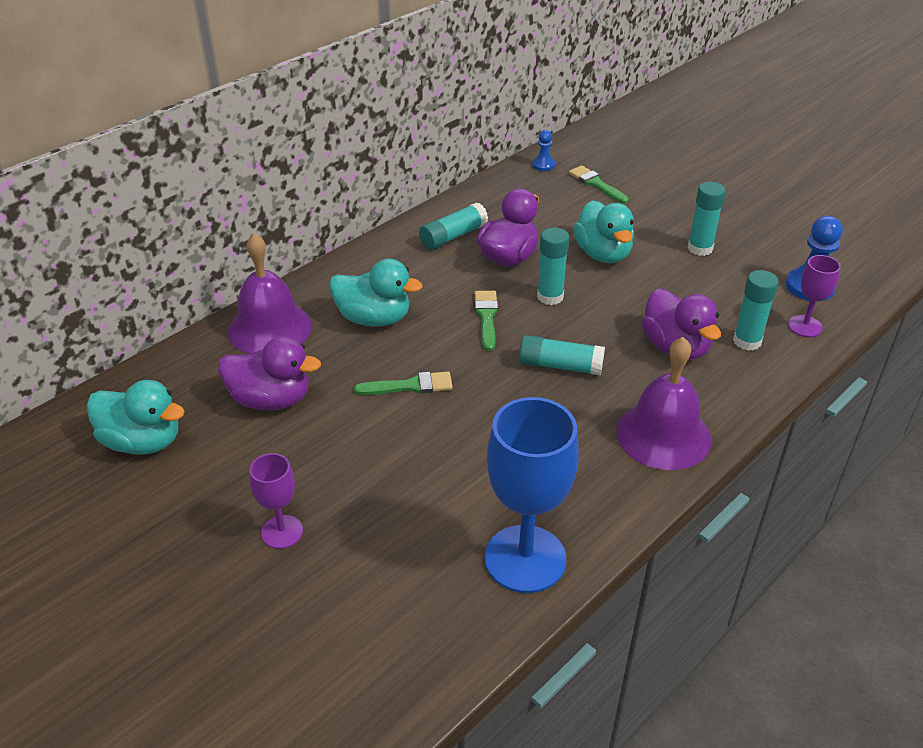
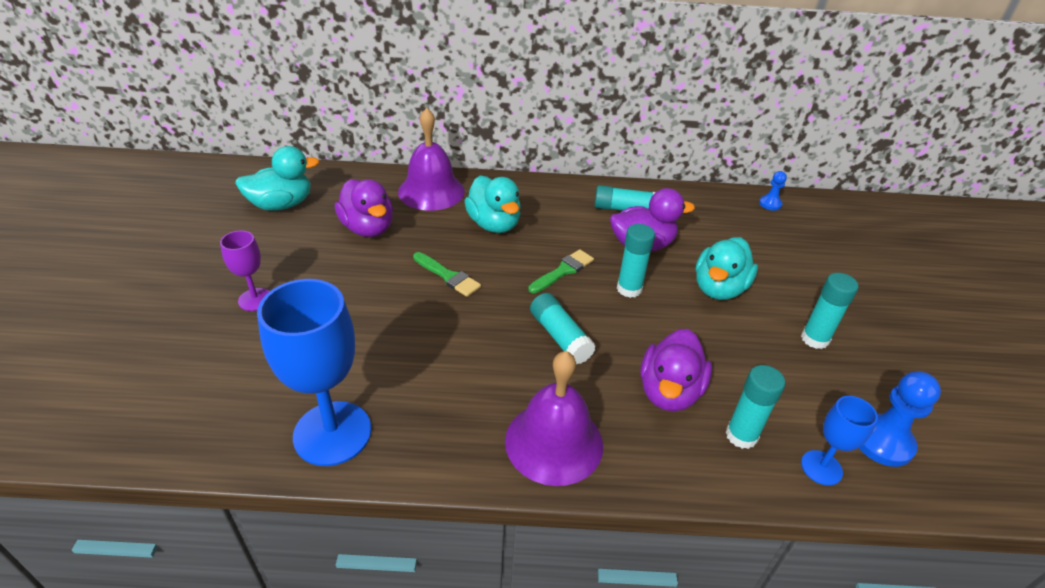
camera: 45 degrees right, 0 degrees up
(143, 442) = (282, 204): turquoise duck -> turquoise duck turned 90 degrees counterclockwise
(596, 184) = (794, 240): green brush -> none
(805, 326) = (821, 468): purple goblet -> blue goblet

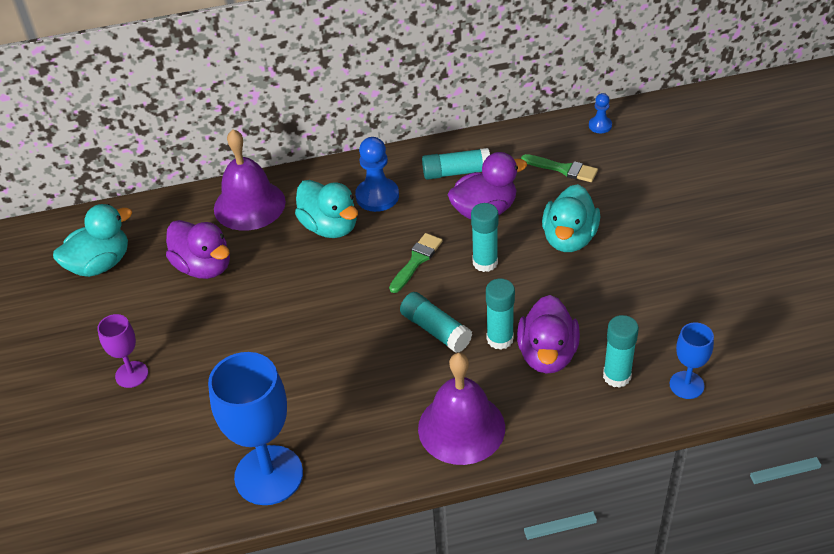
camera: 10 degrees left, 5 degrees up
(448, 276) = (307, 298): green brush -> green brush (563, 169)
(815, 339) = (665, 267): turquoise glue stick -> turquoise glue stick (500, 339)
(882, 441) = (733, 348): blue pawn -> blue pawn (377, 196)

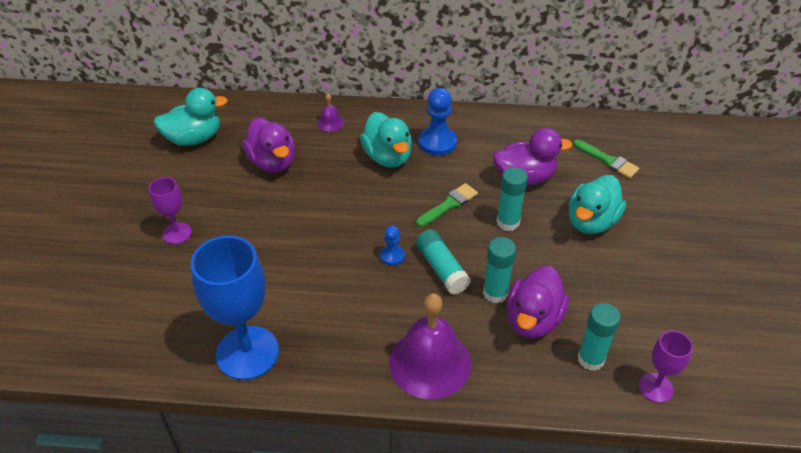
camera: 15 degrees right, 0 degrees up
(249, 205) = (330, 122): purple bell -> purple bell, size x0.43
(456, 172) = (512, 140): turquoise glue stick -> none
(600, 126) = (655, 132): blue pawn -> blue pawn (392, 256)
(686, 385) = (655, 387): blue goblet -> purple goblet

